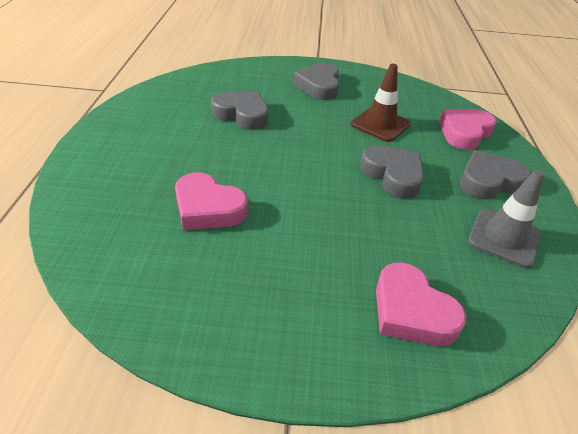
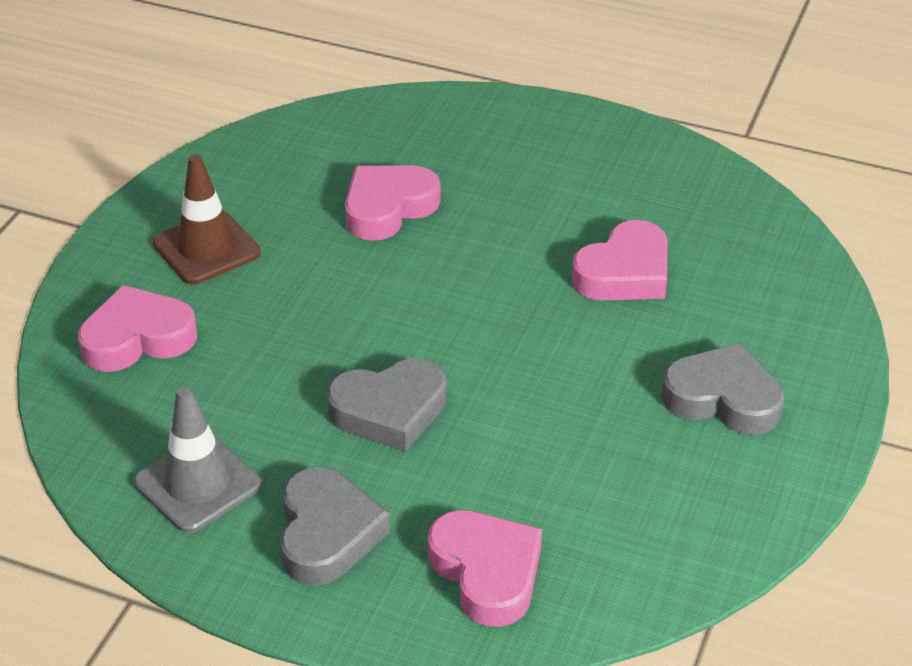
camera: 110 degrees right, 0 degrees up
(242, 114) = (624, 272): grey heart -> pink heart
(380, 124) = (550, 448): brown traffic cone -> brown traffic cone (206, 248)

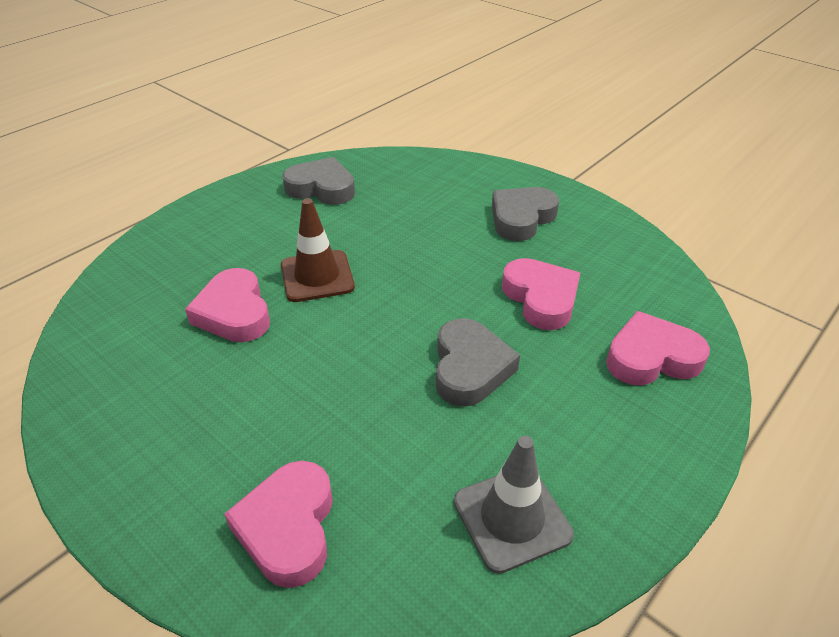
camera: 70 degrees left, 0 degrees up
(206, 248) = (194, 442): brown traffic cone -> brown traffic cone (317, 276)
(327, 534) = (595, 438): grey heart -> grey heart (321, 188)
(624, 272) = (386, 223): pink heart -> pink heart (541, 298)

